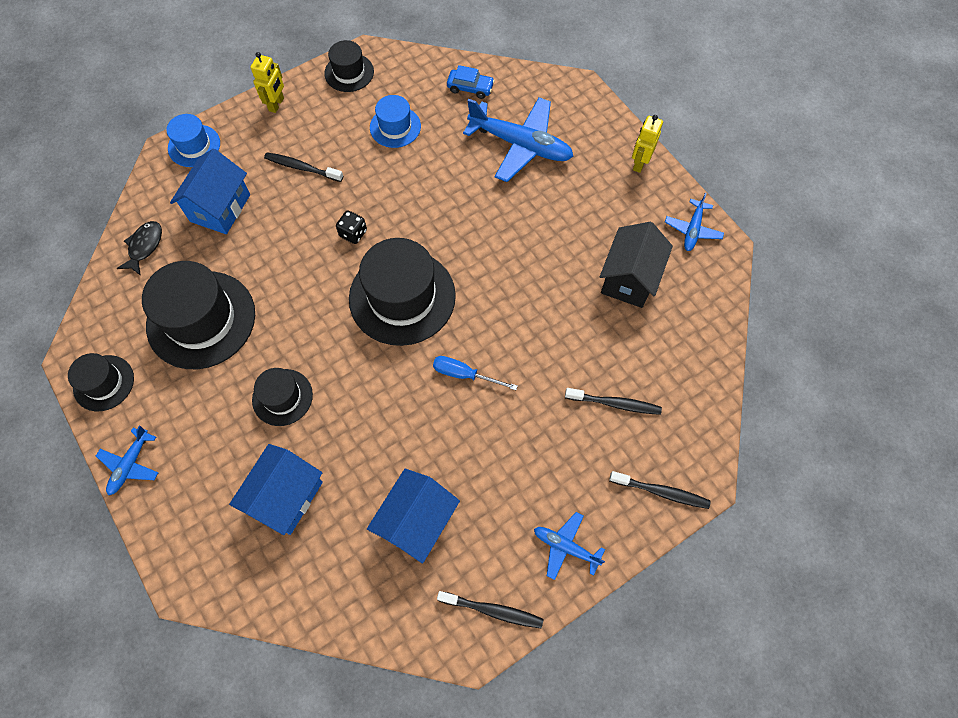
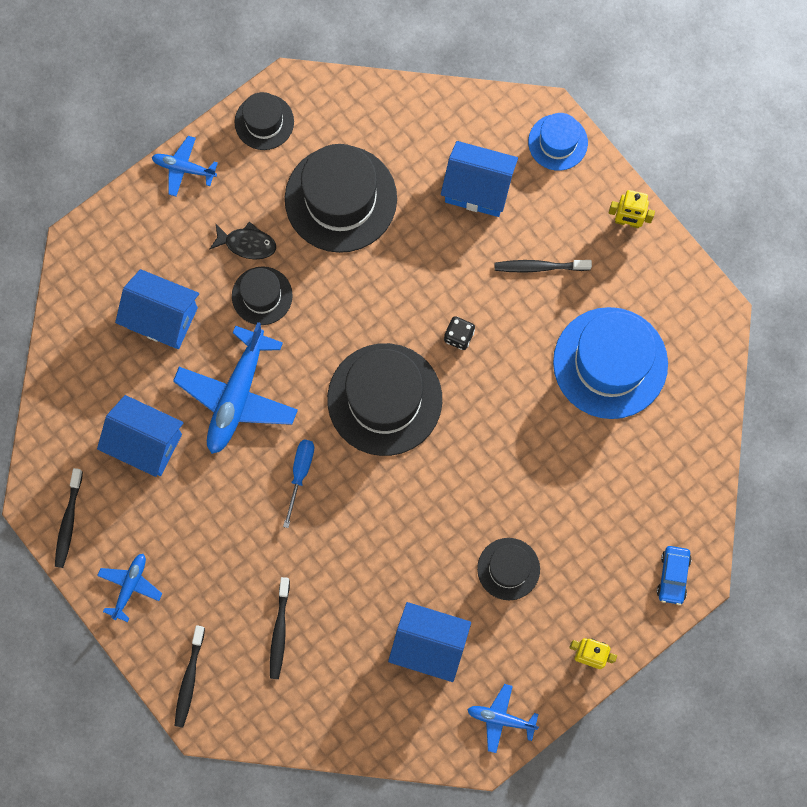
camera: 85 degrees right, 10 degrees up
(144, 246) = (421, 121): black fish -> black fish (247, 244)
(302, 168) = (540, 267): black toothbrush -> black toothbrush turned 105 degrees counterclockwise
(349, 72) = (686, 297): black hat -> black hat (508, 569)
(395, 127) = (610, 363): blue hat -> blue hat, size x1.87
(470, 88) = (680, 445): blue car -> blue car (673, 576)
(521, 145) = (599, 513): blue plane -> blue plane (237, 396)
(629, 279) = (429, 645): black house -> blue house

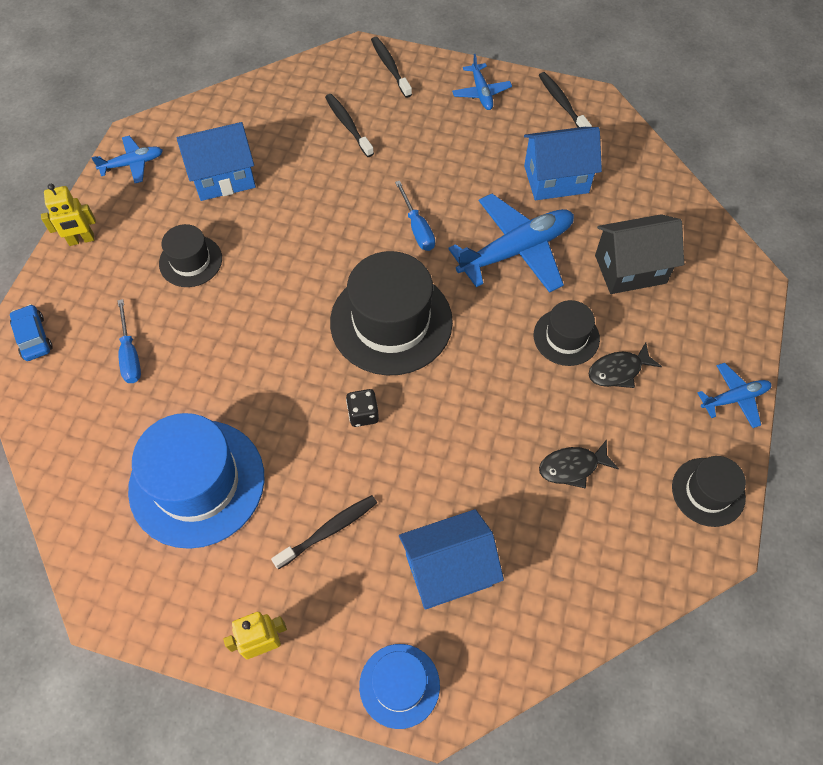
camera: 145 degrees right, 15 degrees down
(162, 318) = (630, 269): blue house -> black house
(237, 396) = (516, 250): blue plane -> blue plane turned 75 degrees clockwise
(340, 199) = (572, 467): black hat -> black fish
(604, 507) = (130, 355): none -> blue screwdriver

